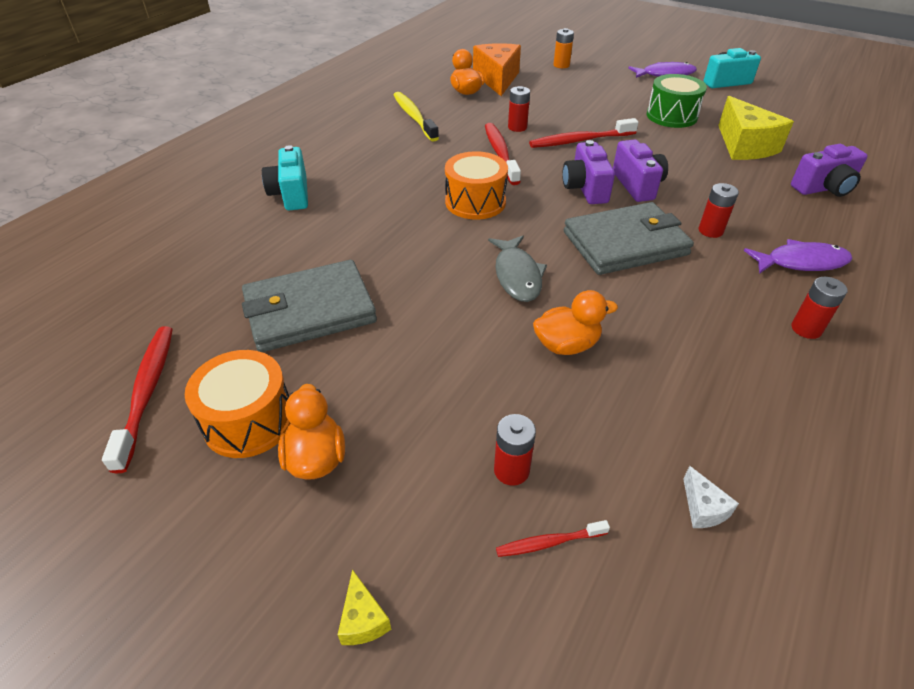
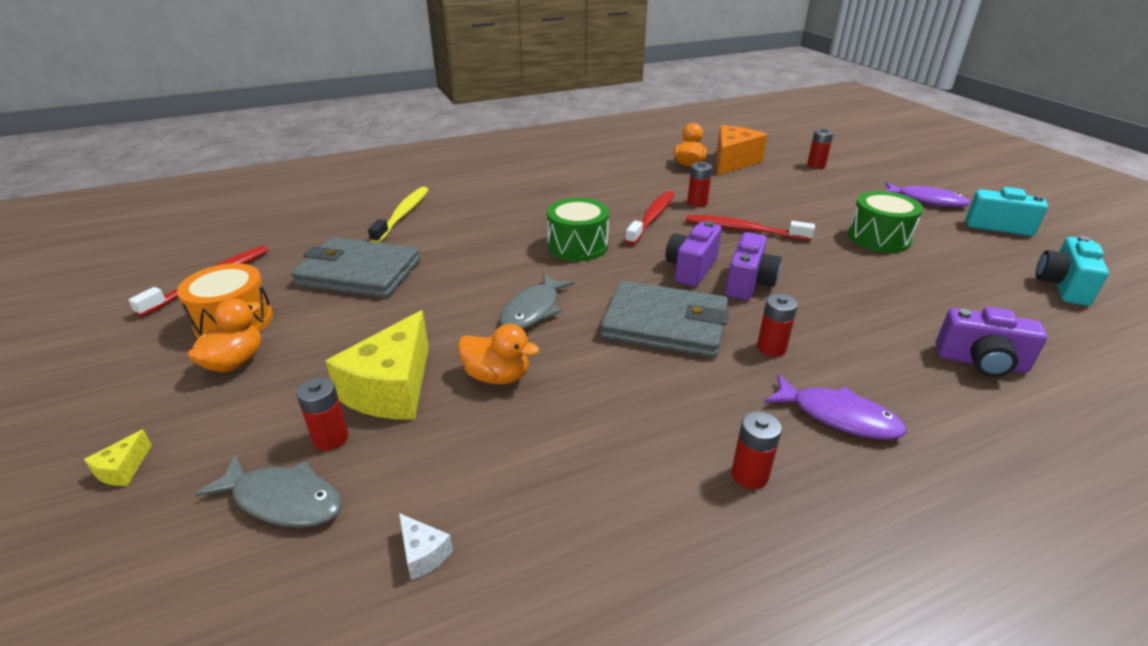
camera: 35 degrees right, 10 degrees down
(291, 194) = (452, 196): turquoise camera -> turquoise camera (1062, 286)
(414, 117) = (616, 171): yellow toothbrush -> yellow toothbrush (402, 215)
(475, 202) = (577, 246): orange drum -> green drum
(549, 542) = (283, 500): red toothbrush -> grey fish
(561, 65) = (816, 165): orange battery -> red battery
(703, 508) = (423, 554): white cheese -> white cheese turned 60 degrees counterclockwise
(744, 146) = (931, 290): yellow cheese -> yellow cheese (392, 389)

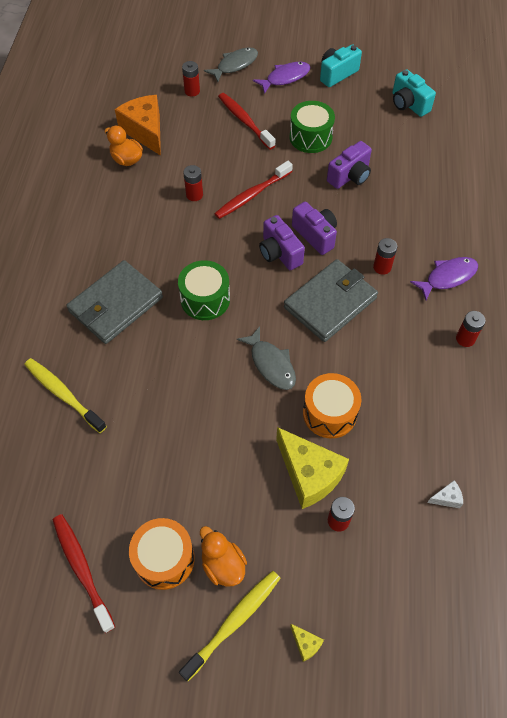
camera: 60 degrees left, 25 degrees up
(155, 395) = (234, 622): none -> yellow toothbrush
(283, 500) = (378, 556): grey fish -> grey fish (235, 65)
(359, 273) = (146, 455): grey wallet -> grey wallet (115, 304)
(497, 376) = (329, 413): orange duck -> orange drum
(651, 218) = (196, 234): red toothbrush -> red toothbrush (244, 121)
(981, 362) = (443, 191): purple camera -> purple camera (350, 176)

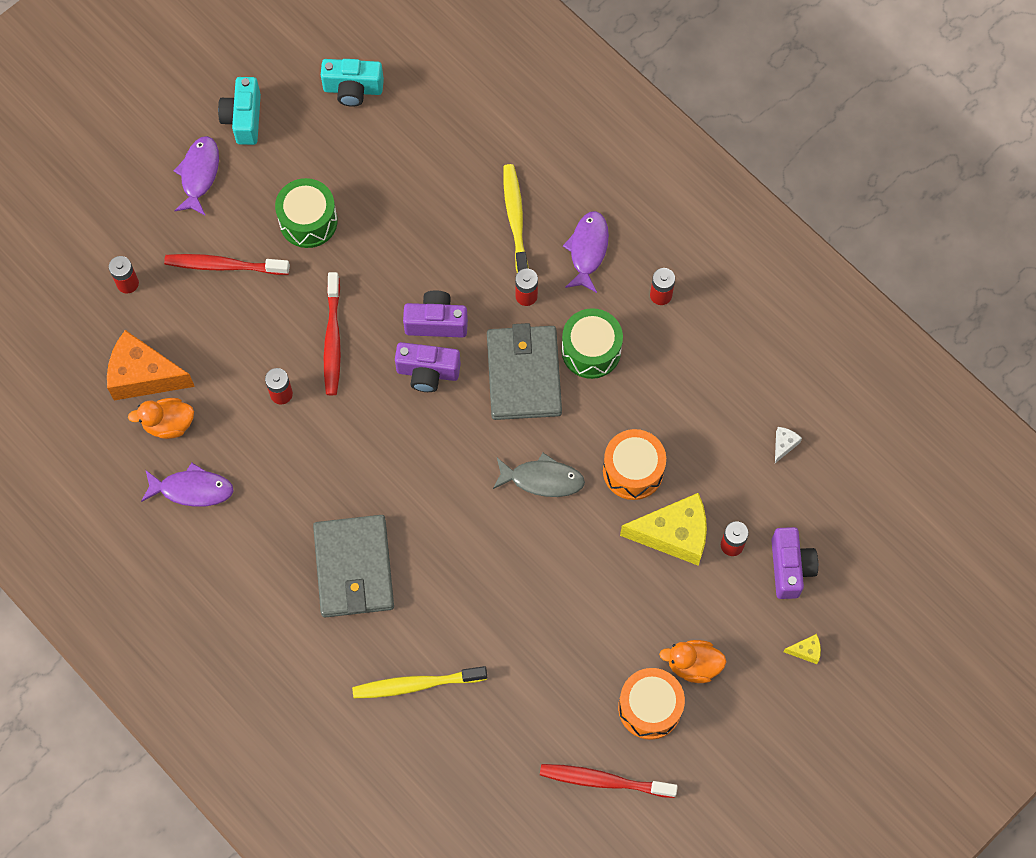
camera: 50 degrees left, 10 degrees up
(96, 195) = (192, 489): none -> purple fish
(205, 299) = (421, 482): green drum -> green drum (591, 350)
(234, 622) = (745, 692): yellow toothbrush -> yellow toothbrush (515, 219)
(235, 65) = (129, 208): grey fish -> none
(350, 176) = (394, 229): purple camera -> purple camera (790, 568)

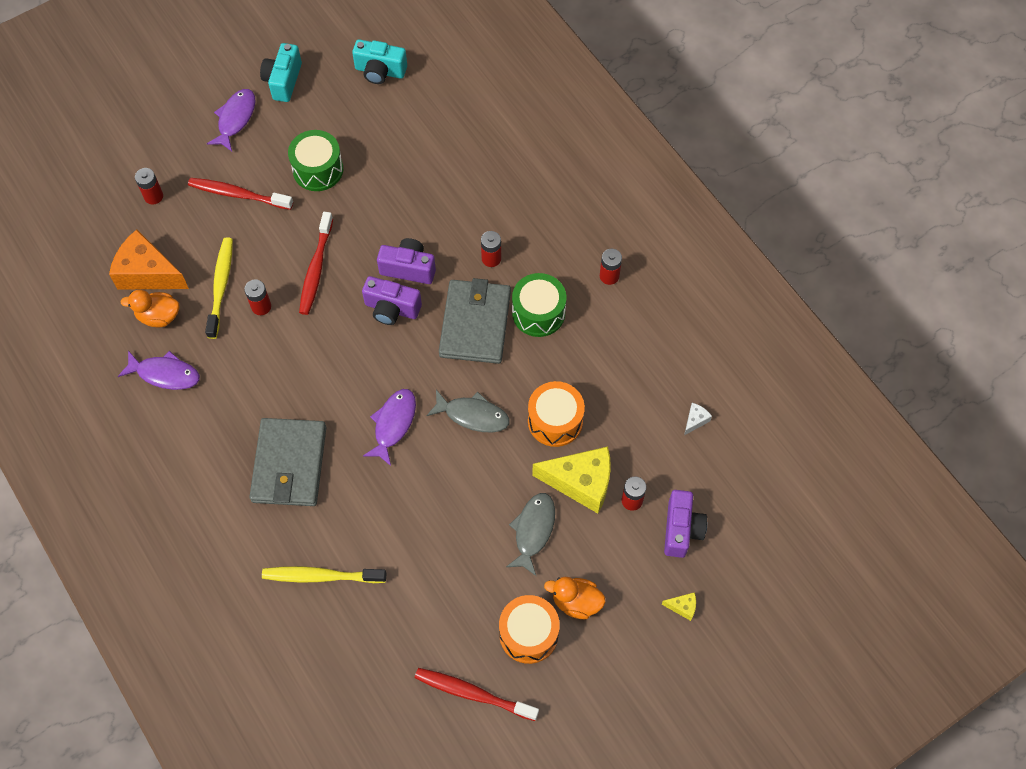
camera: 10 degrees right, 5 degrees down
(515, 219) = (495, 195): yellow toothbrush -> yellow toothbrush (221, 286)
(588, 250) = (552, 229): purple fish -> purple fish (393, 424)
(633, 596) = (533, 530): none -> grey fish

